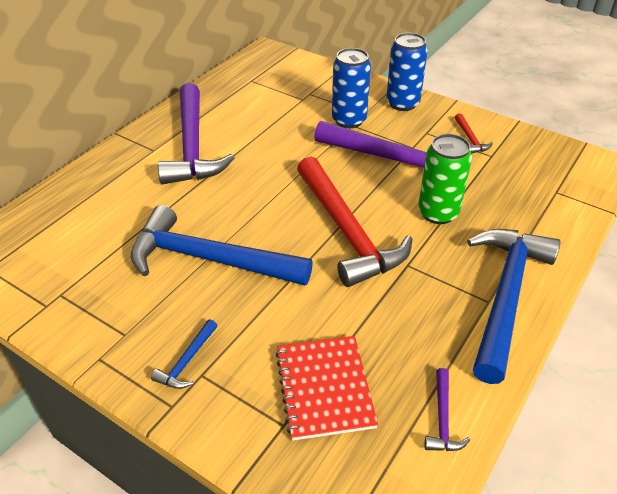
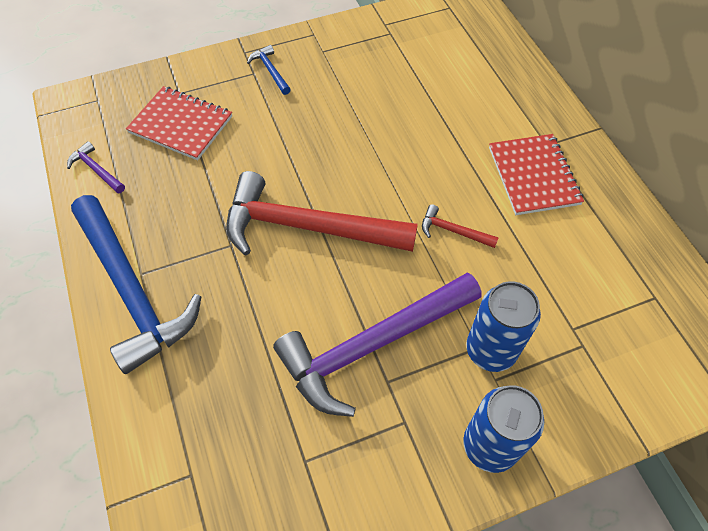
camera: 125 degrees right, 15 degrees up
(192, 146) = (533, 176): purple hammer -> red notebook
(209, 259) = (357, 120): blue hammer -> none
(438, 213) = (266, 319): green can -> none
(470, 139) = (353, 465): red hammer -> red hammer (453, 231)

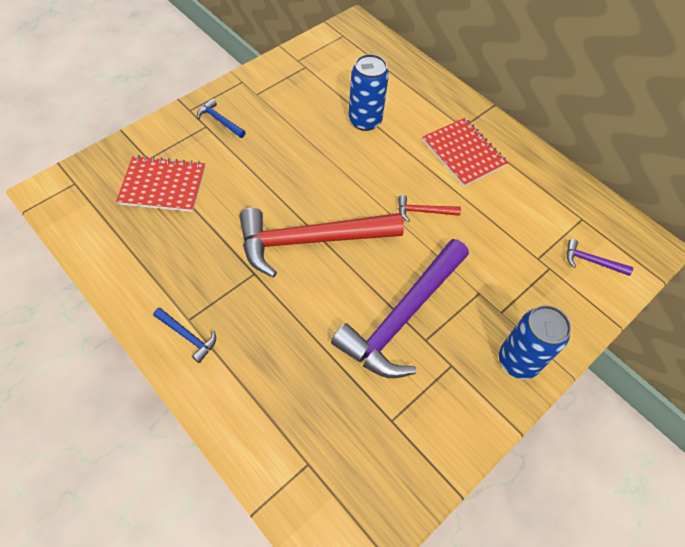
camera: 25 degrees left, 0 degrees up
(96, 170) = (104, 244): purple hammer -> purple hammer (591, 261)
(132, 291) = (188, 336): blue hammer -> blue hammer, size x0.41
(490, 350) = (489, 292): blue can -> blue can (365, 121)

